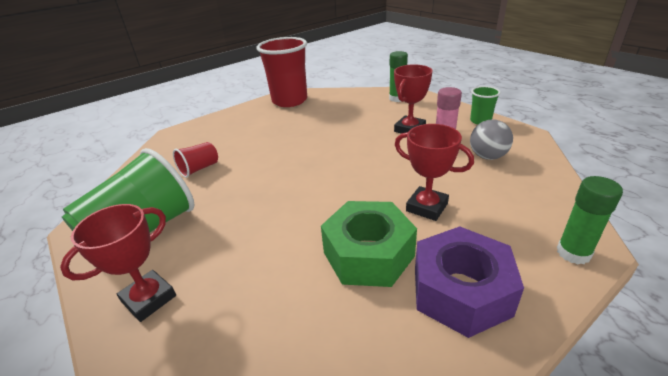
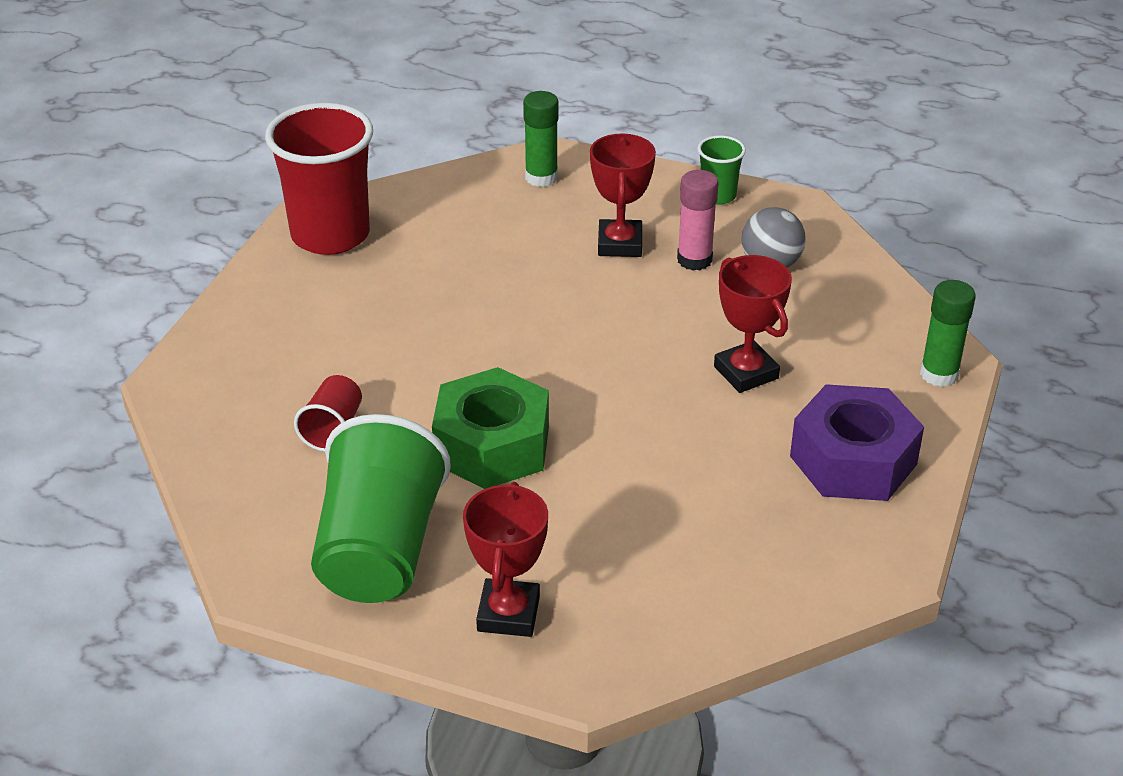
camera: 35 degrees left, 5 degrees up
(368, 254) = (724, 459): green nut -> green nut (492, 445)
(427, 207) = (746, 372): red trophy -> red trophy turned 60 degrees clockwise

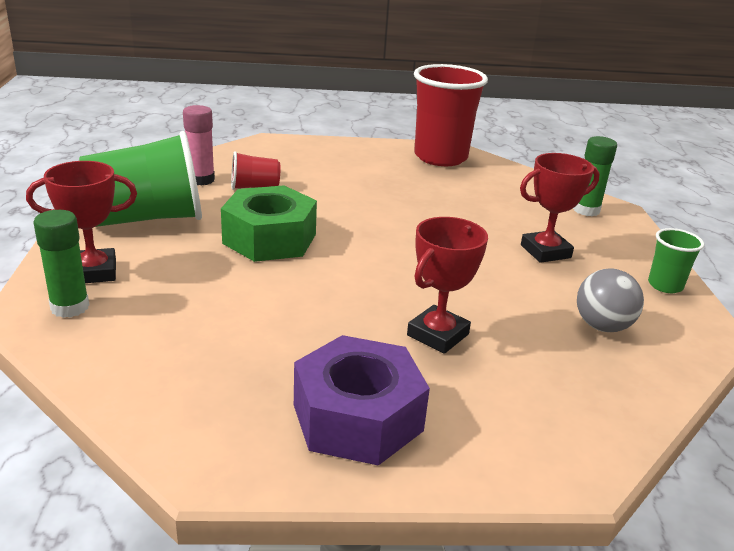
camera: 65 degrees right, 10 degrees down
(694, 260) = (564, 287): pink glue stick -> pink glue stick (201, 180)
(939, 374) = (541, 463): green glue stick -> green glue stick (70, 307)

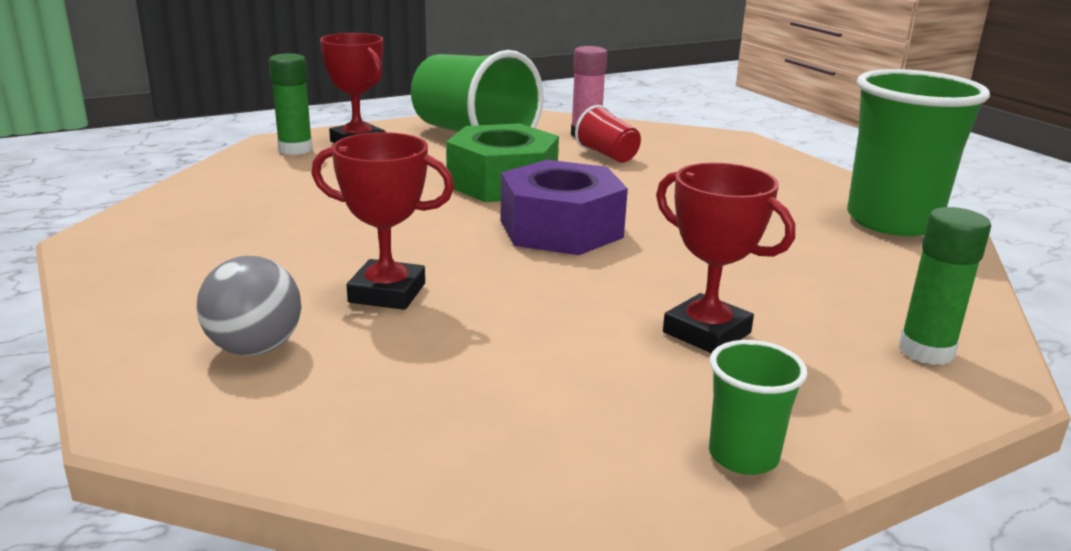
camera: 65 degrees right, 5 degrees down
(357, 417) = (195, 279): purple nut -> purple nut (560, 229)
(440, 157) = (892, 221): red cup -> green cup
(602, 326) = (523, 403): grey ball -> grey ball (255, 348)

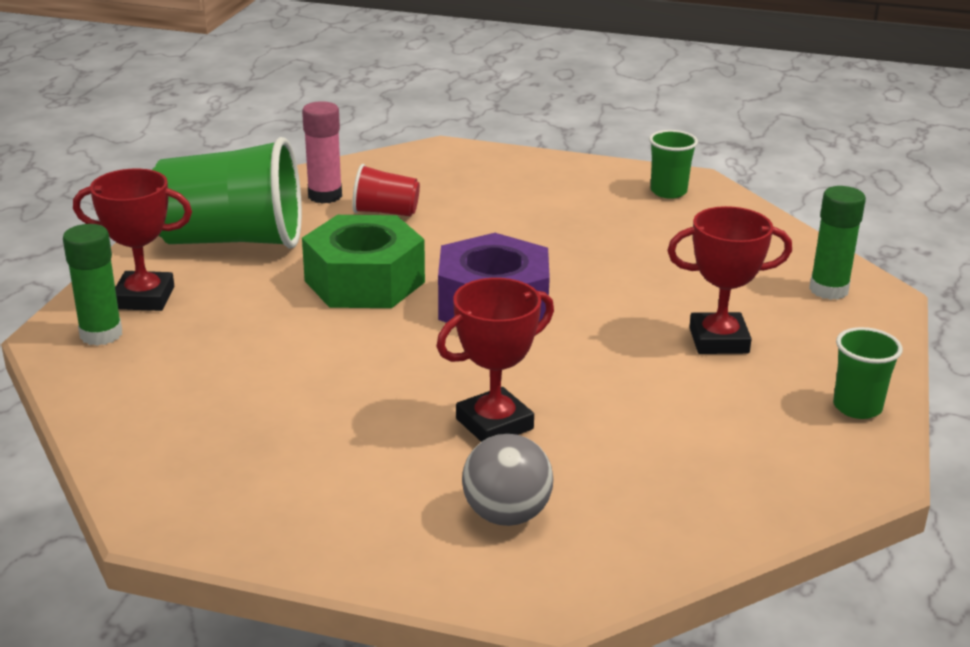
camera: 45 degrees left, 5 degrees up
(892, 221) = (668, 191): green cup -> green cup, size x0.47

